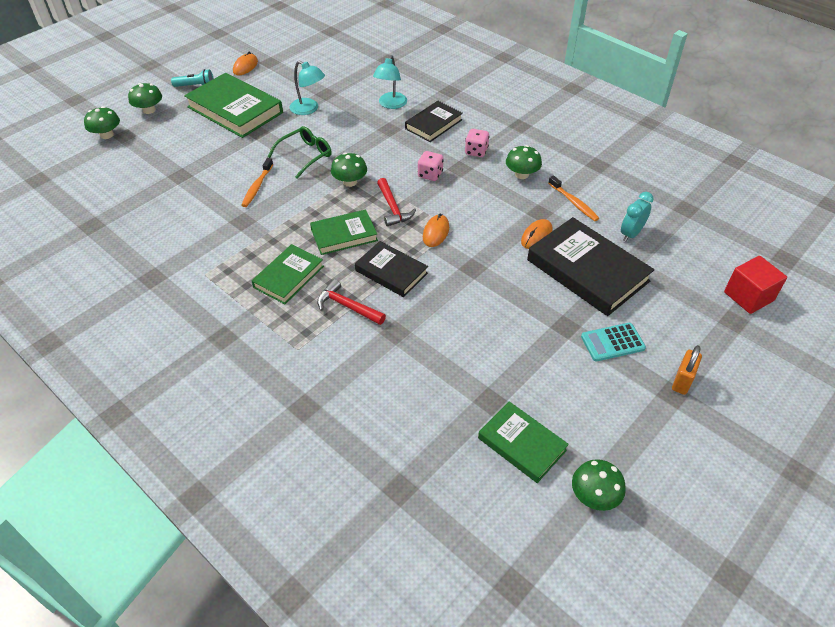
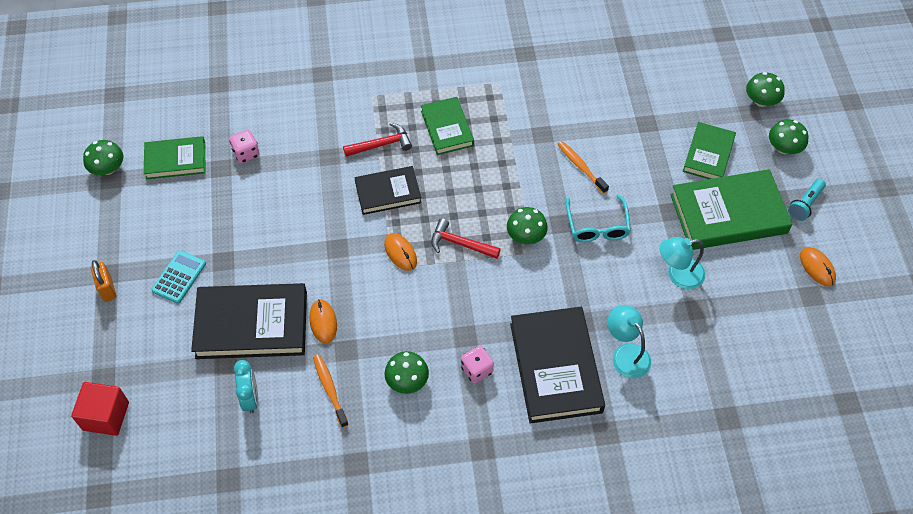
camera: 130 degrees right, 10 degrees up
(305, 156) = (597, 226): green glasses -> turquoise glasses
(344, 235) = (459, 189): green book -> green book (708, 154)
(430, 174) = (478, 304): pink dice -> pink dice (246, 153)
(433, 124) = (555, 367): black book -> black book, size x1.68
(574, 203) = (330, 389): orange toothbrush -> orange toothbrush turned 60 degrees clockwise

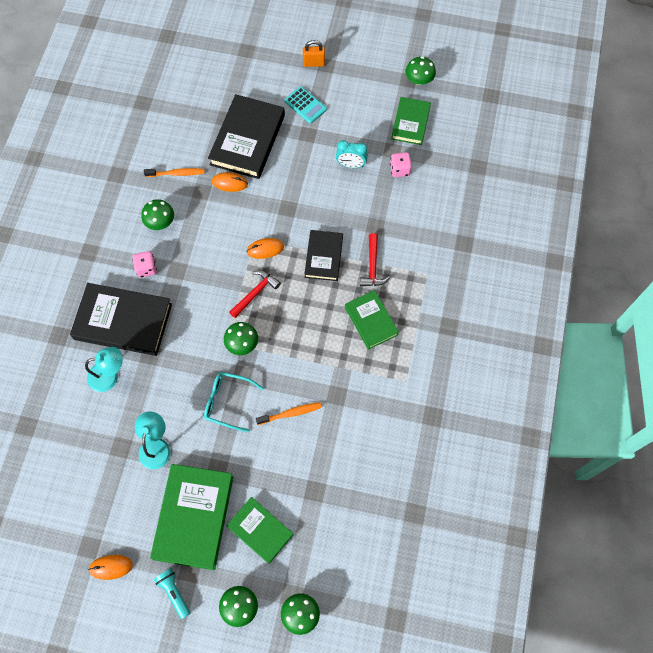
camera: 110 degrees right, 10 degrees up
(106, 416) = (218, 47): red cube -> none
(250, 398) = (192, 127): turquoise clock -> turquoise clock (351, 165)
(447, 128) = (371, 321): green book -> green book turned 60 degrees clockwise

